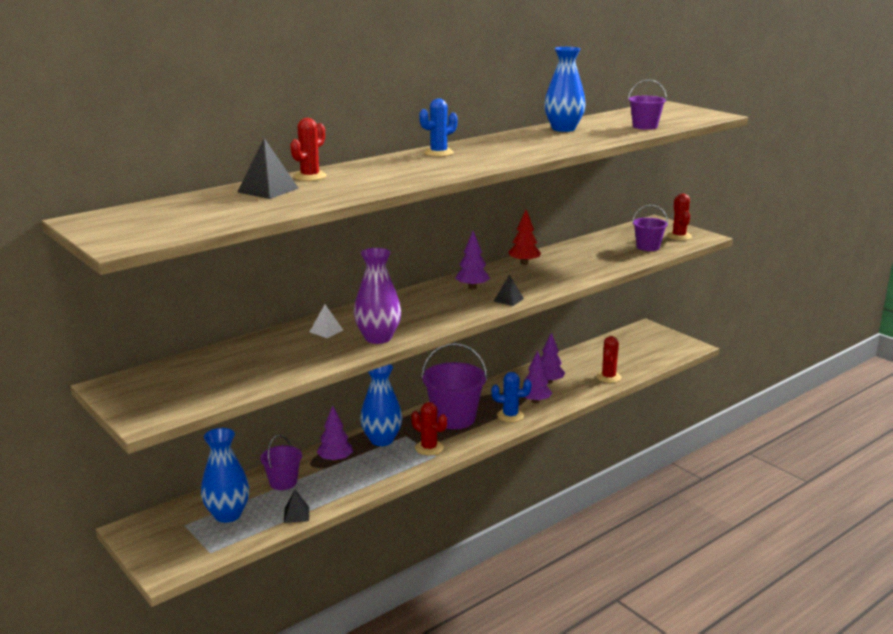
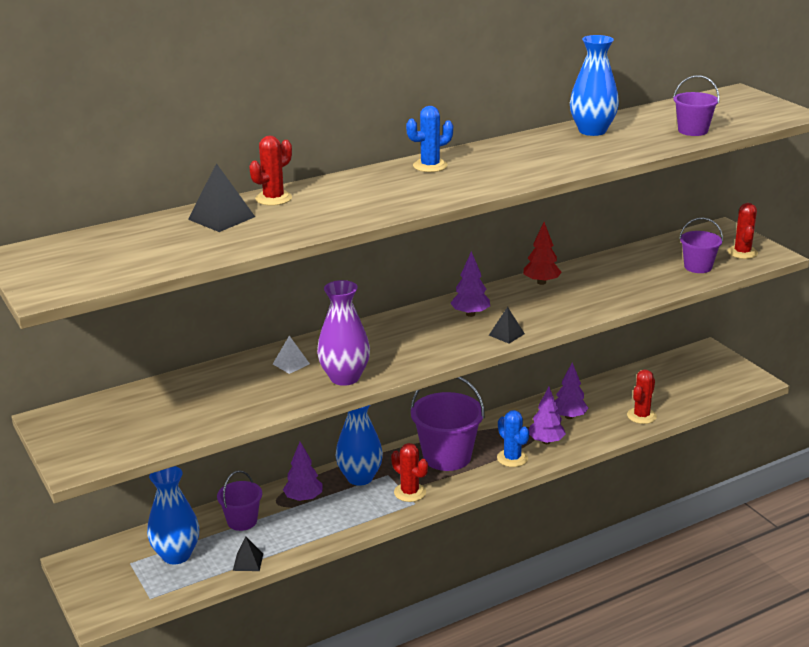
camera: 10 degrees right, 5 degrees up
(510, 416) = (512, 458): blue cactus -> blue cactus turned 45 degrees clockwise

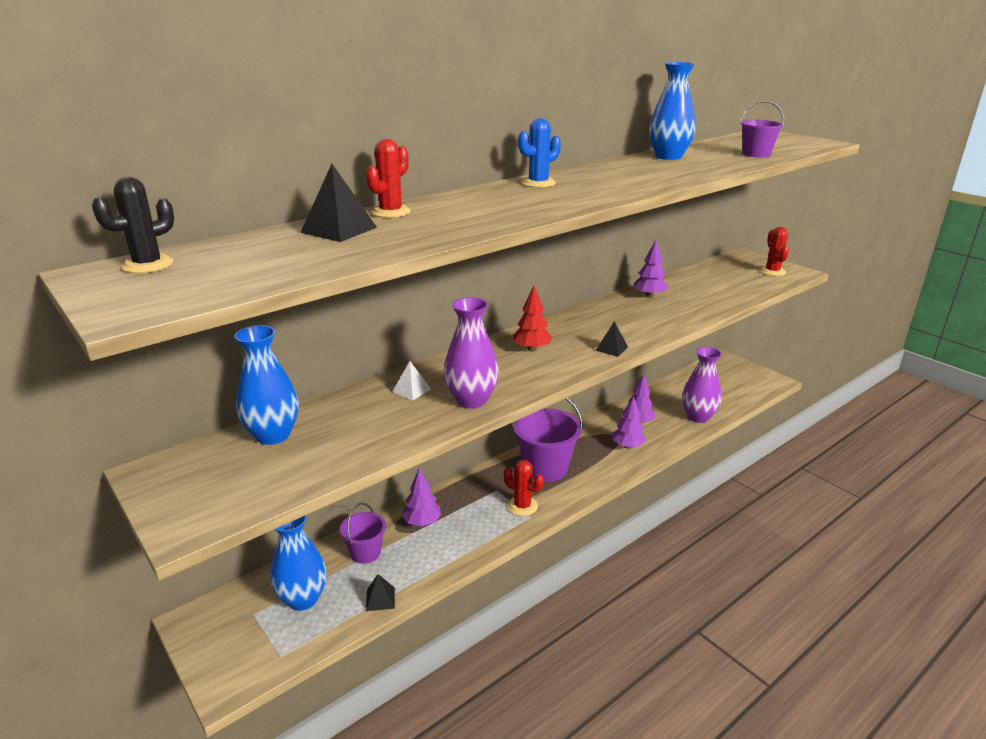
camera: 10 degrees left, 0 degrees up
(61, 248) = (148, 265): none -> black cactus
(360, 477) = (471, 495): blue vase -> blue vase (273, 435)
(470, 314) = (569, 333): purple tree -> purple tree (649, 296)
(512, 458) = (604, 464): blue cactus -> none
(541, 282) = (619, 303): red tree -> red tree (532, 349)
(641, 416) = (698, 417): red cactus -> purple vase
(698, 267) = (744, 284): purple bucket -> none

